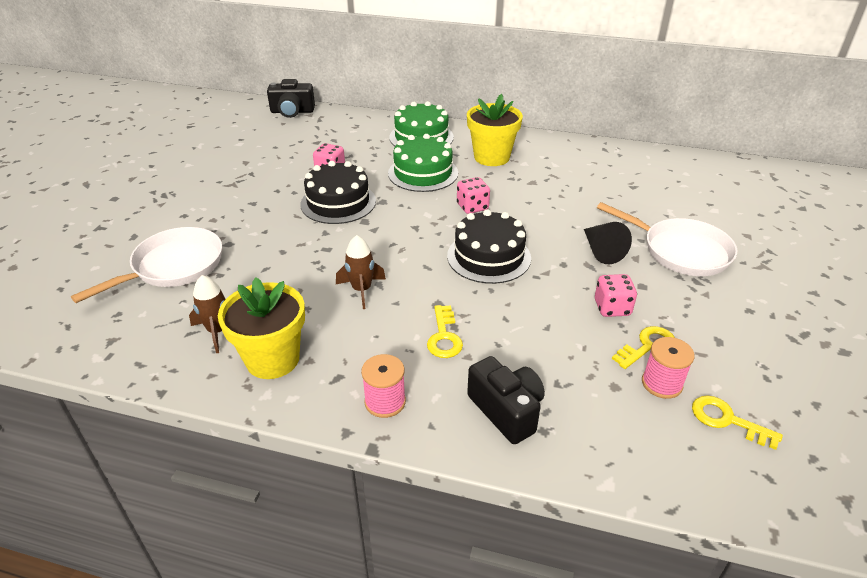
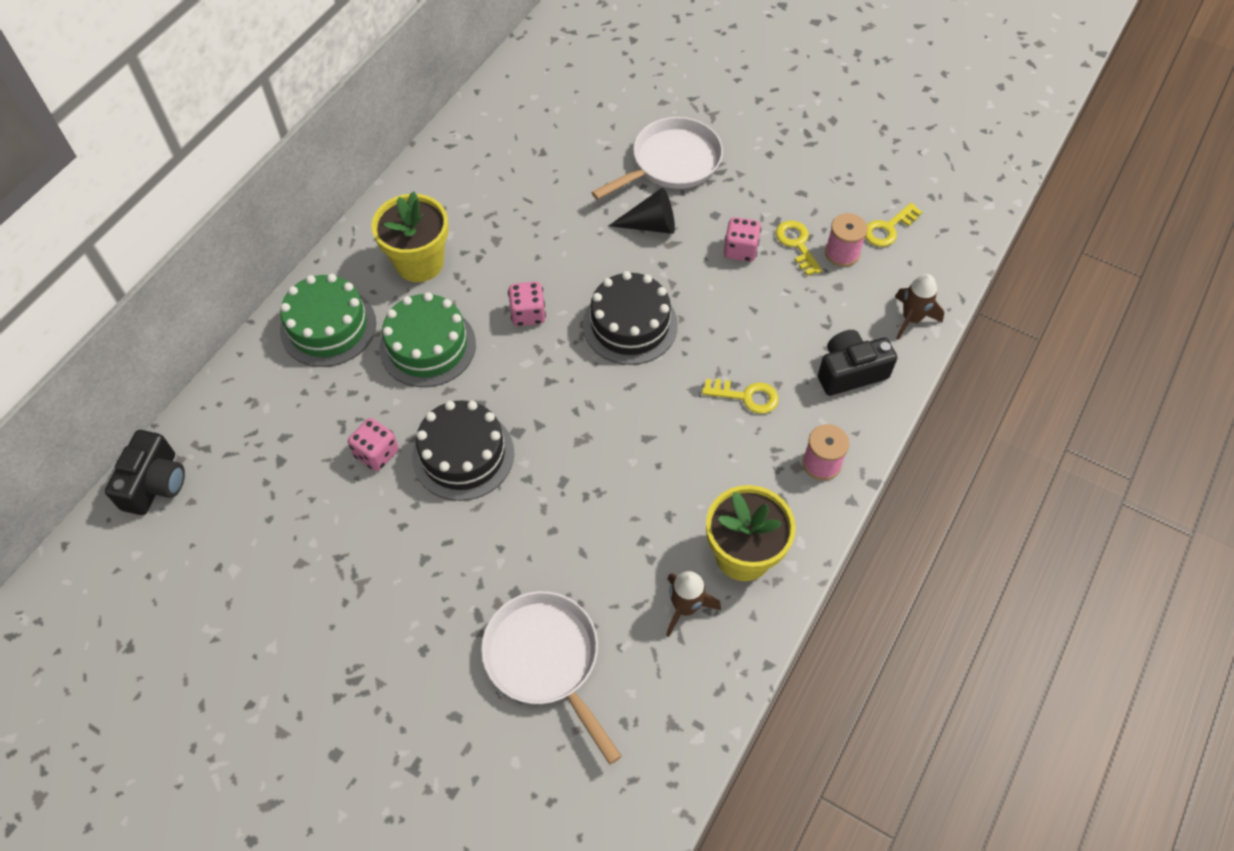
camera: 75 degrees left, 20 degrees up
(361, 290) = (653, 456): brown rocket -> brown rocket (911, 319)

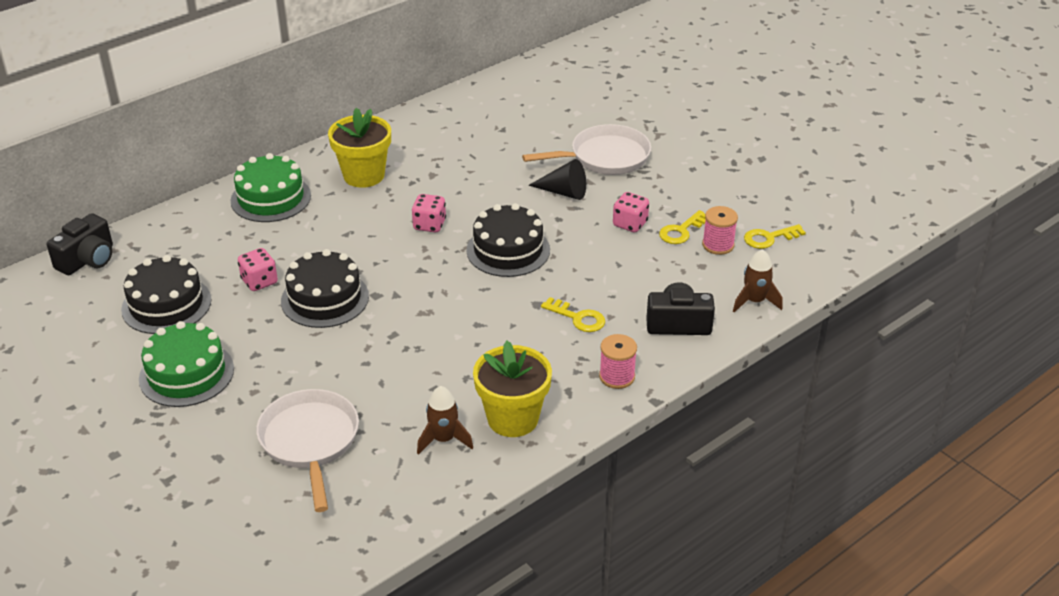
camera: 20 degrees right, 20 degrees down
(285, 520) = (166, 305): none -> black cake
(427, 346) = (338, 227): green cake -> green cake (186, 374)
(797, 244) = (681, 231): yellow key -> yellow key turned 135 degrees counterclockwise

